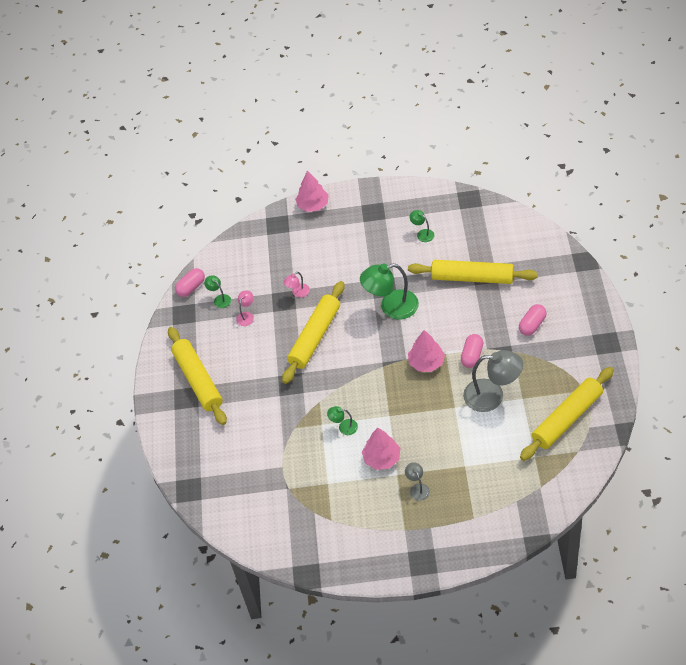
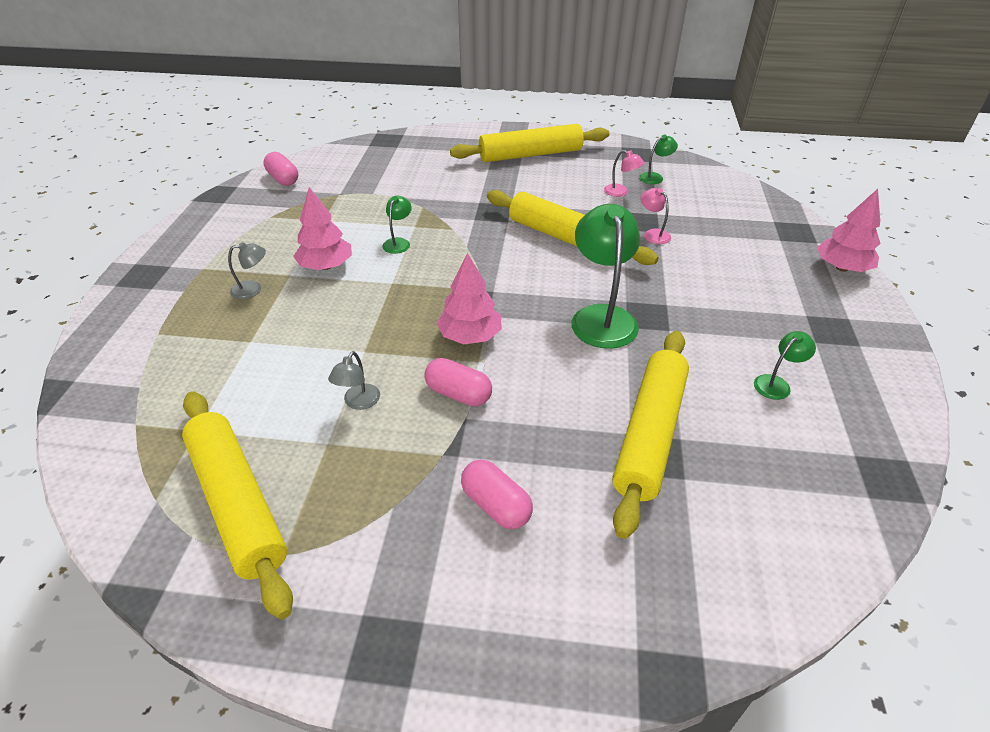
camera: 95 degrees right, 10 degrees down
(191, 287) = (678, 161): pink capsule -> pink capsule (283, 179)
(492, 395) = (358, 402): grey lamp -> grey lamp, size x0.48

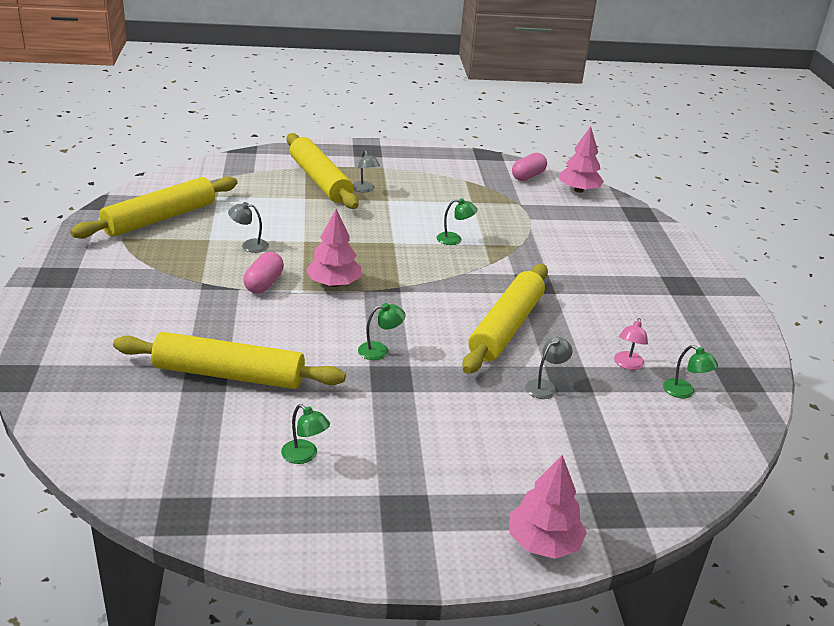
camera: 75 degrees right, 10 degrees down
(326, 266) = (405, 212): pink tree -> pink tree (578, 190)
(496, 505) = (156, 306): pink capsule -> none
(530, 155) = (673, 300): yellow rolling pin -> yellow rolling pin (320, 180)
(601, 317) = (380, 350): green lamp -> green lamp, size x0.48
(653, 234) = (545, 386): pink lamp -> grey lamp

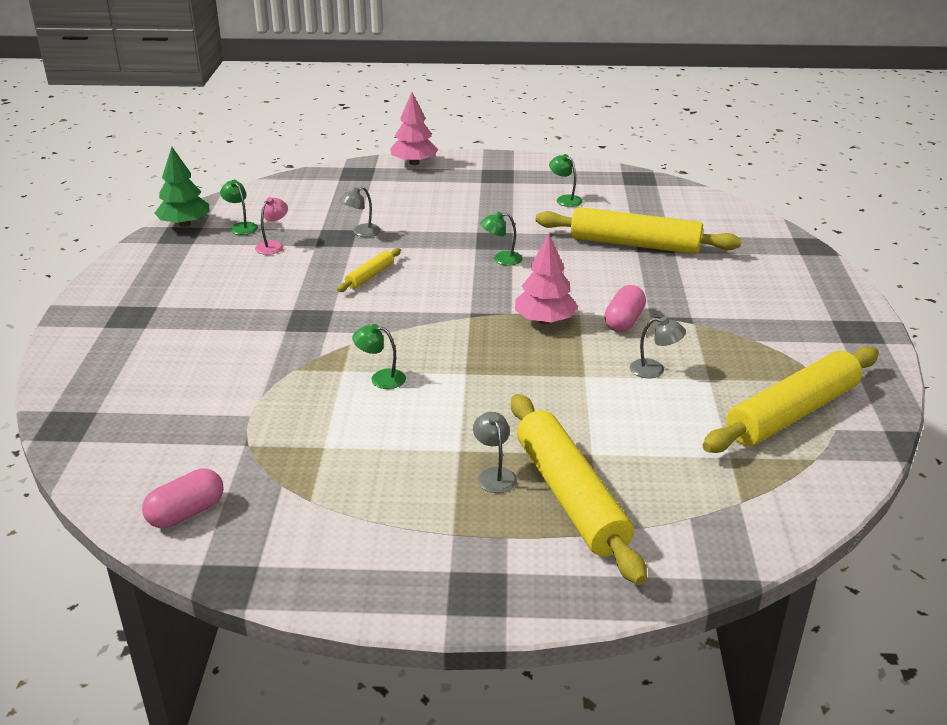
camera: 170 degrees left, 0 degrees up
(506, 327) = (370, 276): yellow rolling pin -> yellow rolling pin, size x0.46
(578, 190) = (120, 476): pink tree -> none
(750, 395) = (185, 224): none -> green tree

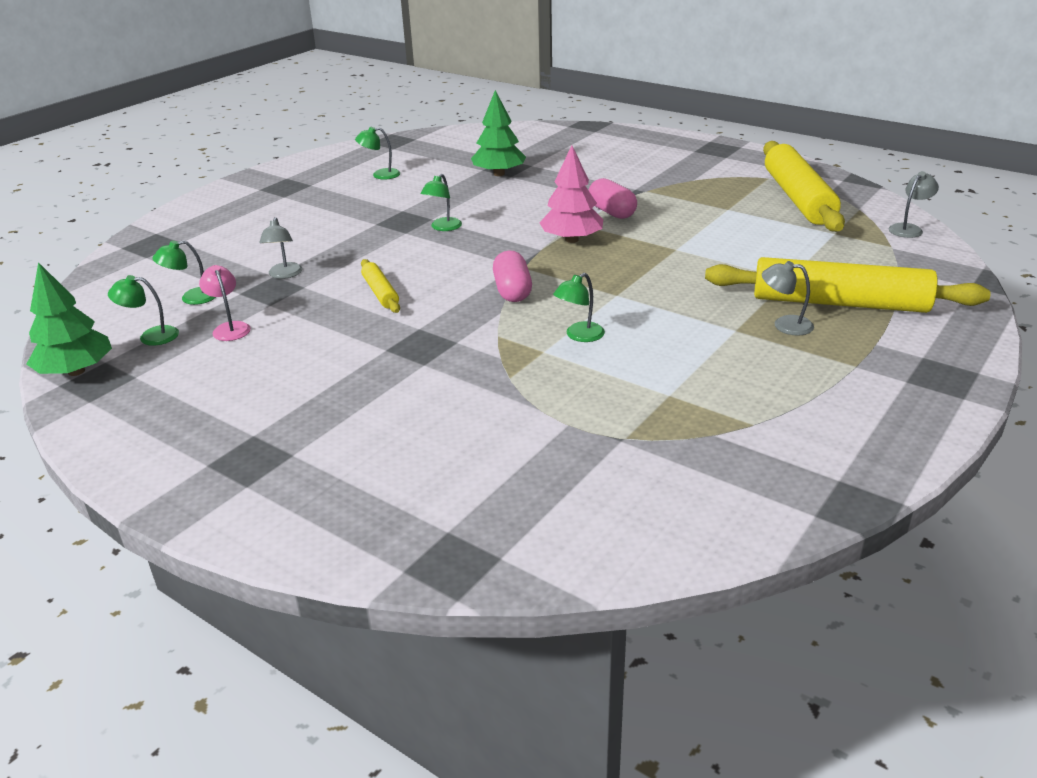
camera: 55 degrees left, 0 degrees up
(186, 513) = (717, 506): pink capsule -> pink capsule (512, 291)
(299, 217) = (191, 298): none -> green lamp
(414, 163) = (186, 213): pink tree -> none
(635, 244) = (499, 174): yellow rolling pin -> green tree
(654, 370) = (695, 222): grey lamp -> grey lamp (909, 229)

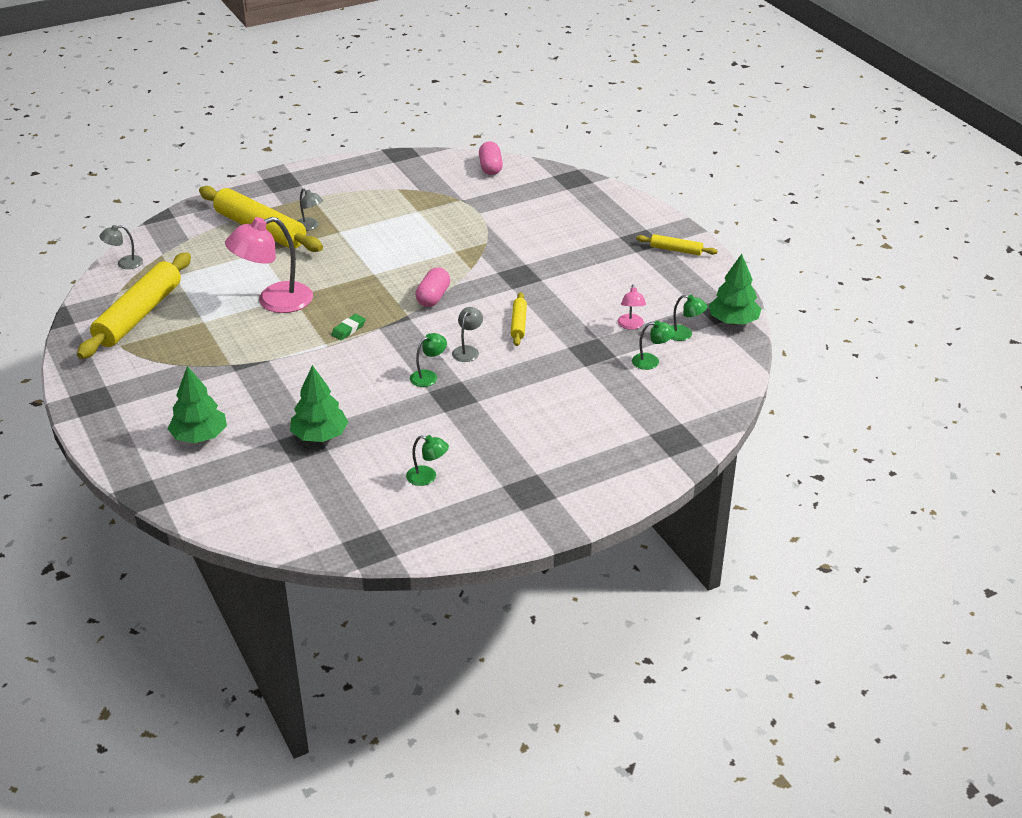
camera: 155 degrees left, 5 degrees up
(180, 459) = (676, 250): none -> yellow rolling pin
(284, 275) = (577, 364): grey lamp -> grey lamp (467, 350)
(572, 240) = (348, 329): pink tree -> green eraser
(579, 336) = (426, 254): green lamp -> none
(596, 153) = (200, 436): none -> green tree
(611, 212) = (287, 348): pink capsule -> pink capsule (490, 167)
(688, 241) = (274, 301): none -> pink lamp

